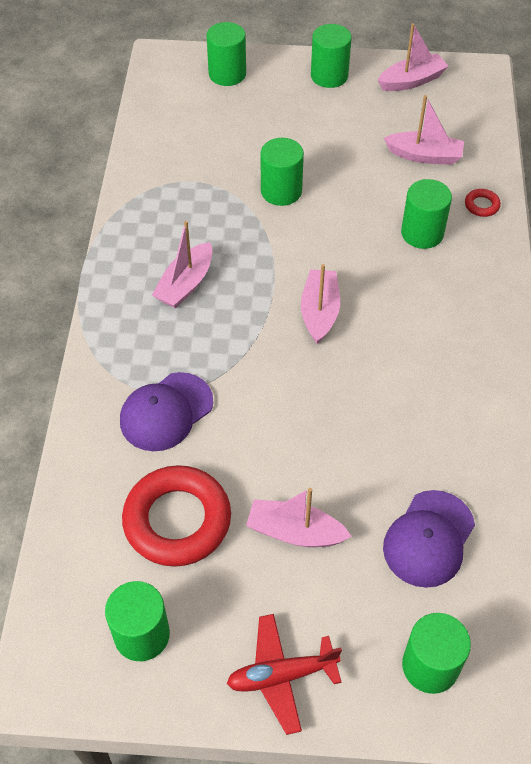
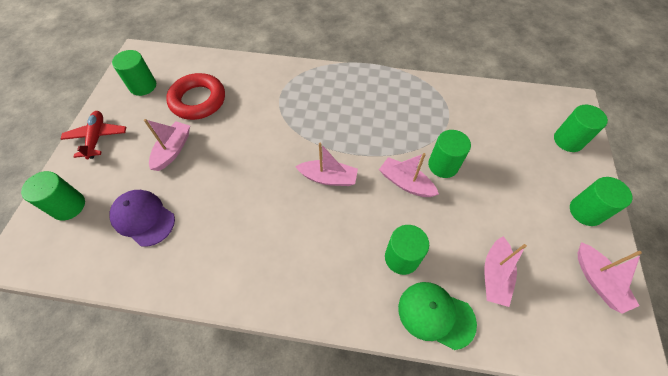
camera: 95 degrees right, 5 degrees up
(166, 412) = (266, 97): purple cap -> none
(185, 284) = (358, 109): pink boat -> pink boat (405, 183)
(481, 205) = (436, 315): red ring -> green cap

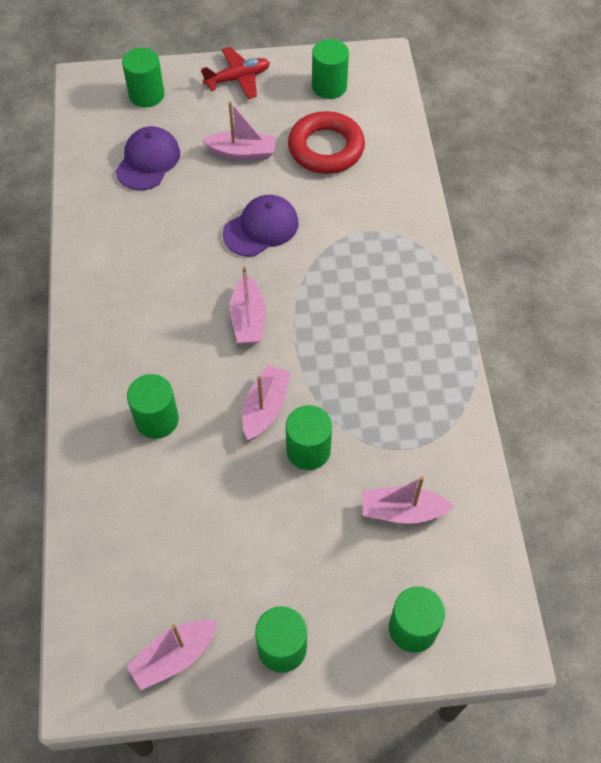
camera: 75 degrees right, 0 degrees up
(250, 153) = (261, 228): none -> purple cap
(436, 315) = (94, 465): green cap -> none
(494, 275) = (156, 527): pink boat -> pink boat (402, 511)

